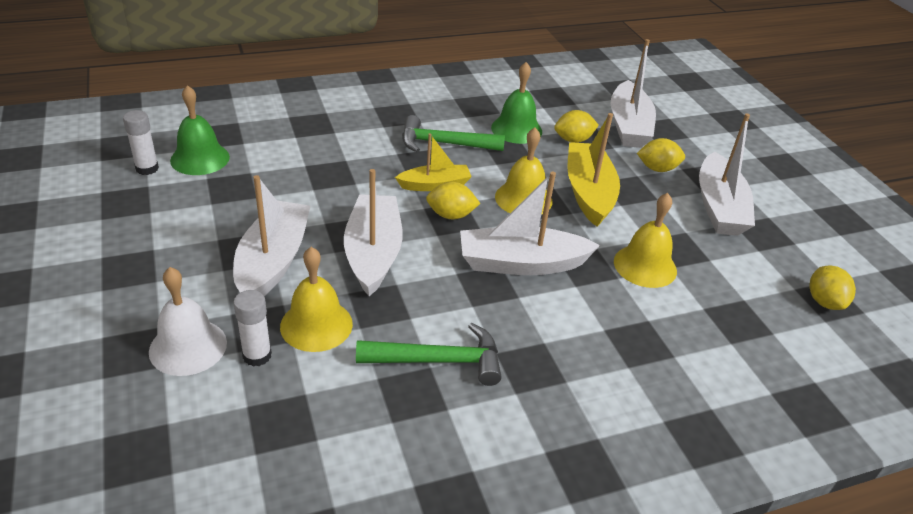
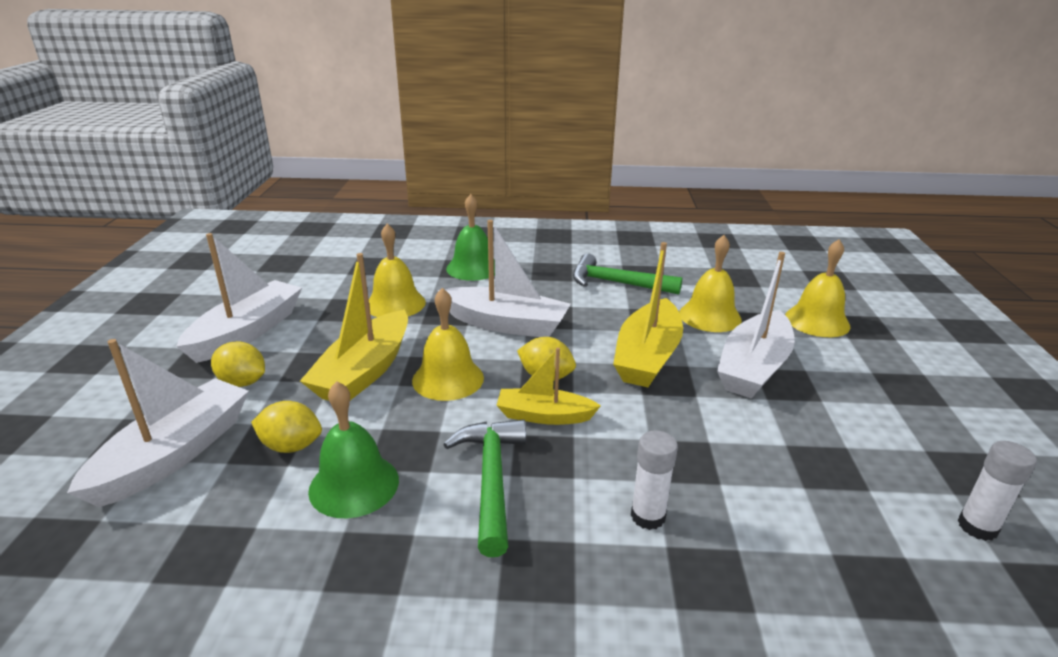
camera: 155 degrees left, 10 degrees down
(188, 347) = (817, 321): white bell -> yellow bell
(200, 158) = (897, 531): green bell -> green bell (473, 268)
(257, 355) = (758, 307): white glue stick -> white glue stick (648, 516)
(373, 253) = (647, 356): white boat -> yellow boat
(444, 144) = (491, 479): green hammer -> green hammer turned 120 degrees counterclockwise
(824, 302) = (289, 262): yellow lemon -> none

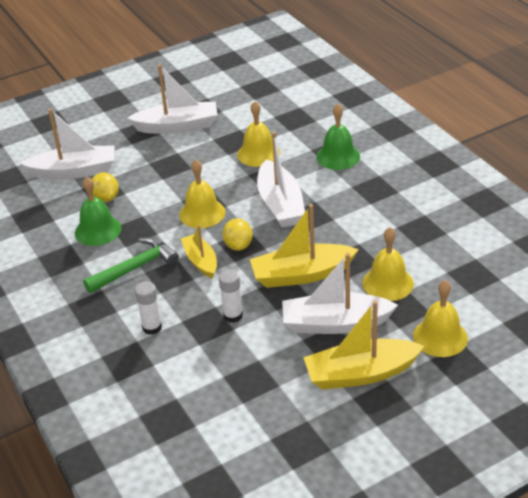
camera: 60 degrees right, 10 degrees up
(243, 382) = (136, 154): yellow lemon -> none
(364, 371) = (181, 183): yellow boat -> yellow boat (360, 373)
(617, 283) = (390, 224): green hammer -> none
(977, 527) = (244, 451): white glue stick -> white glue stick (233, 315)

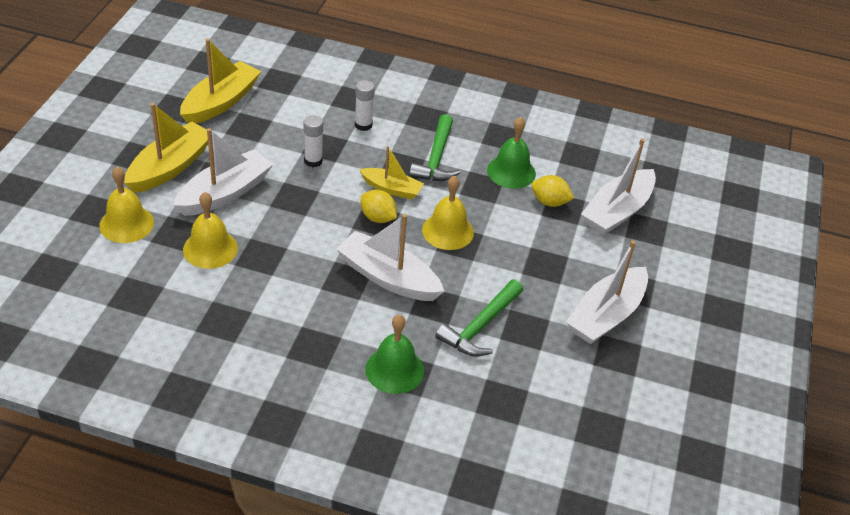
camera: 130 degrees right, 5 degrees up
(258, 153) = (480, 326): yellow bell -> green hammer
(301, 274) = (294, 219): yellow boat -> yellow boat (220, 102)

